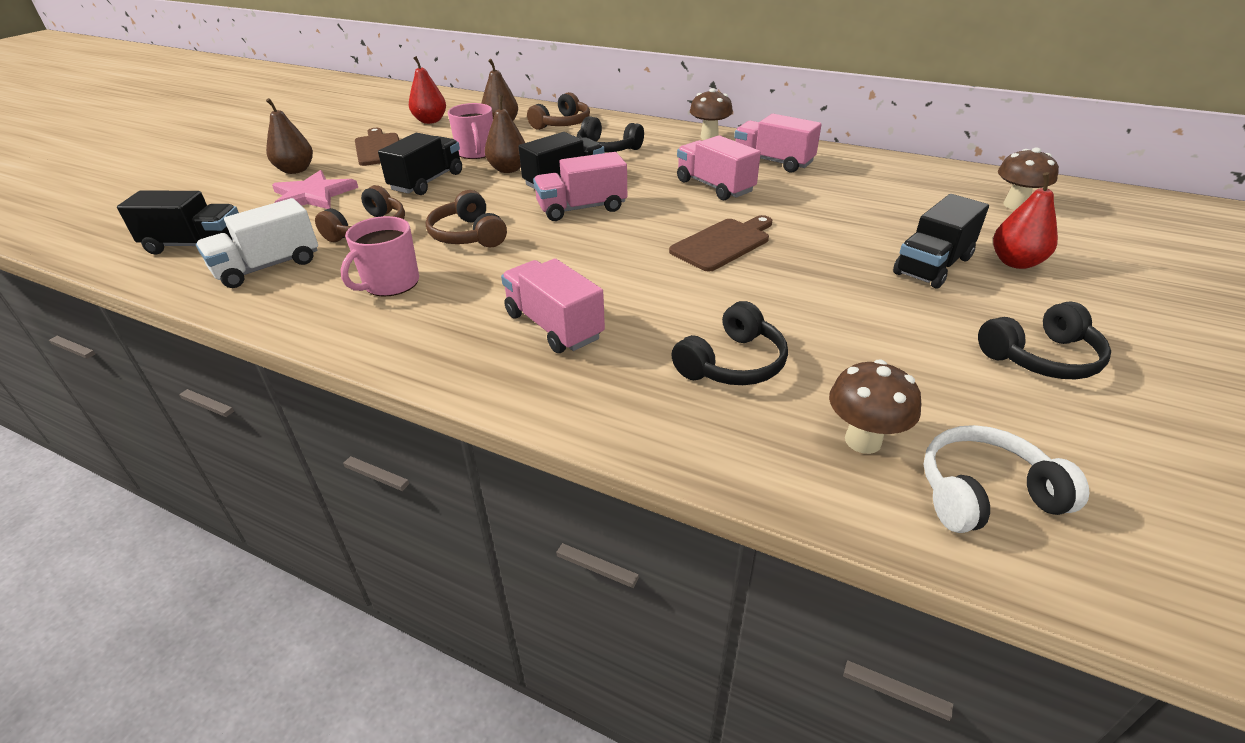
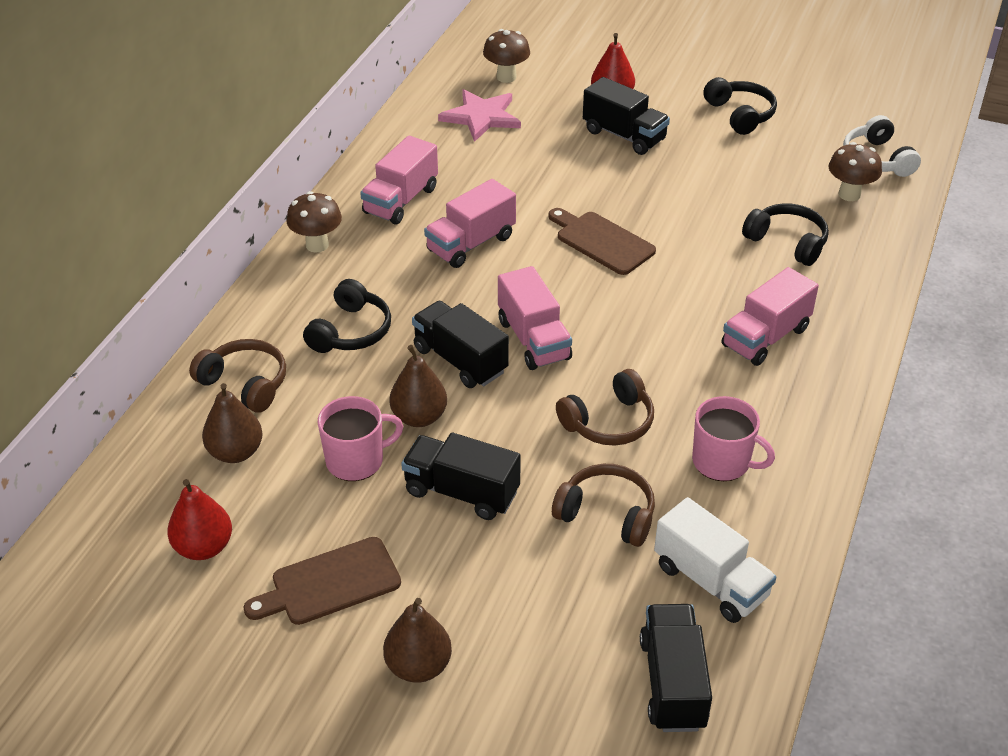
camera: 95 degrees left, 5 degrees up
(313, 195) = (511, 608): pink star -> pink star (481, 117)

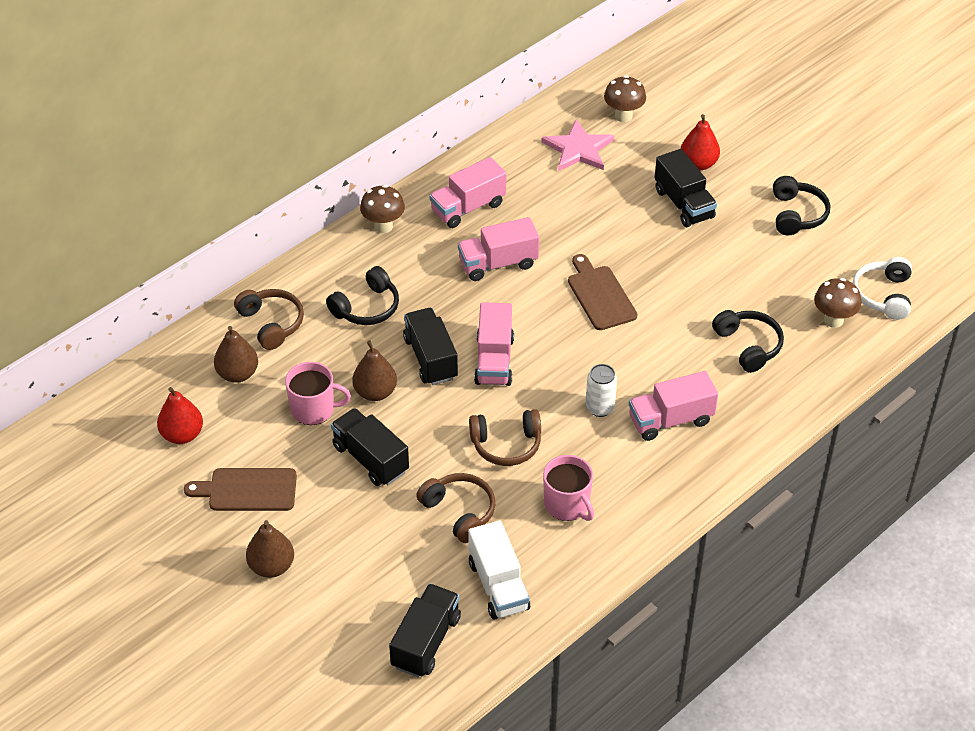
camera: 25 degrees right, 5 degrees up
(683, 350) = (600, 408): none -> white can

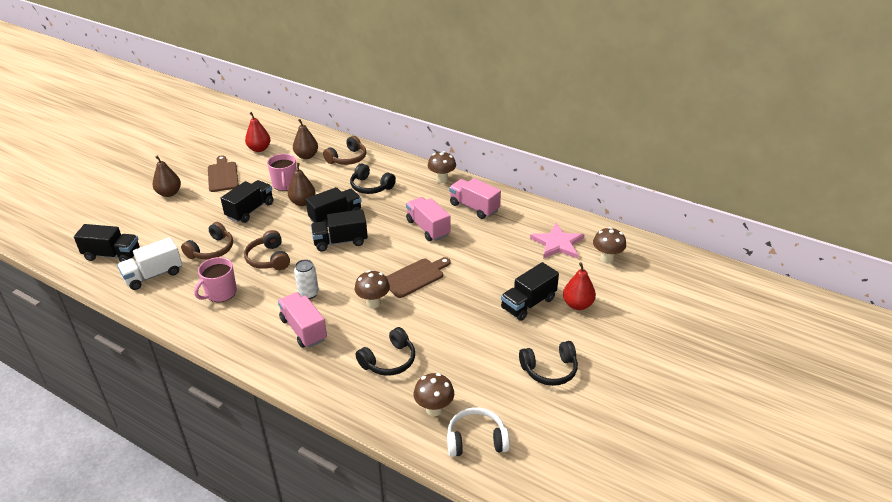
camera: 75 degrees right, 10 degrees down
(494, 360) = (340, 241): pink truck -> black truck
(639, 344) = (373, 303): none -> brown mushroom

